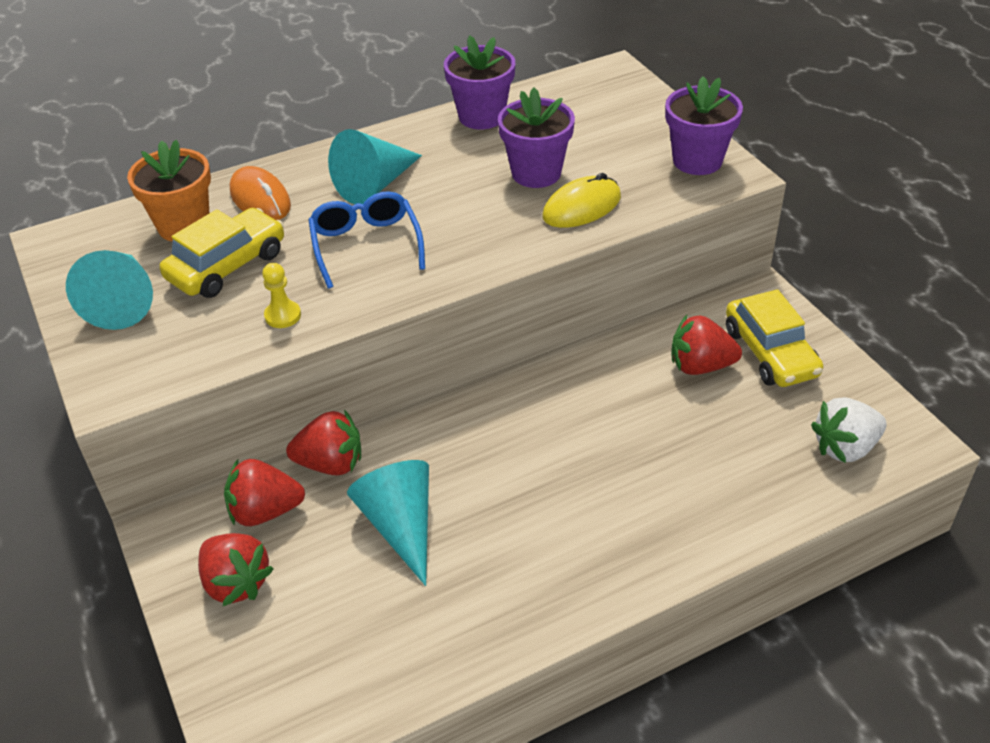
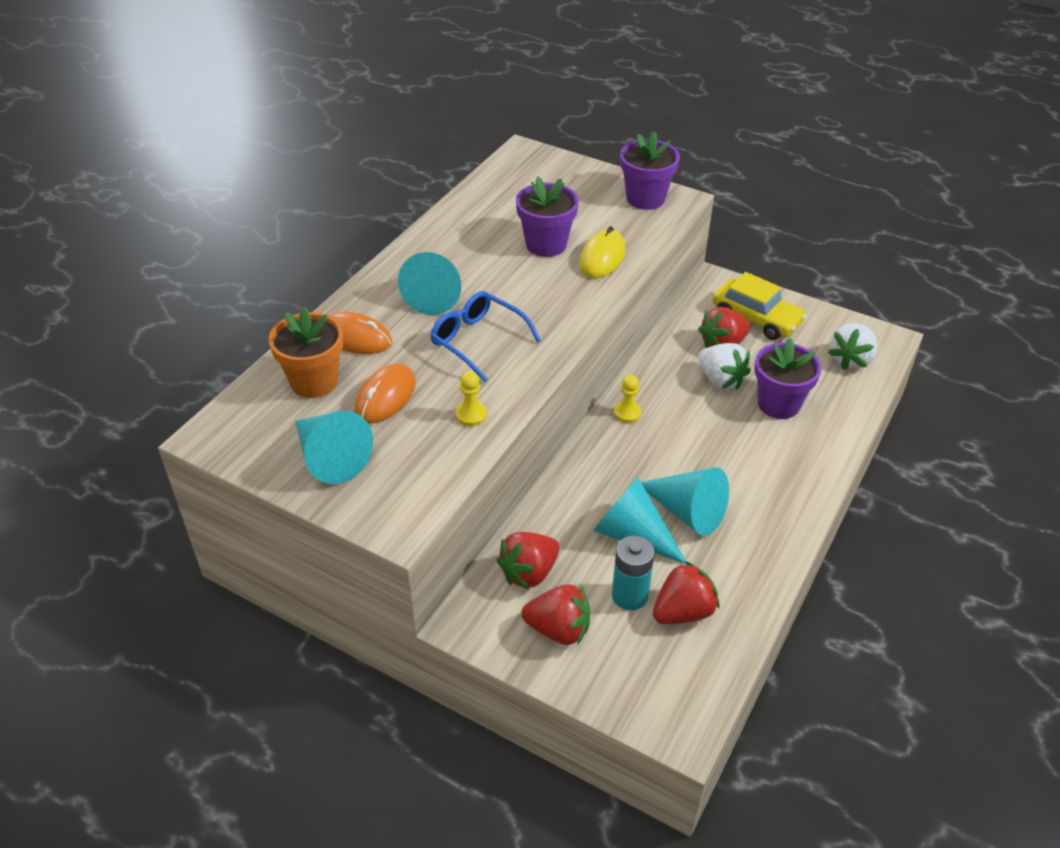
camera: 35 degrees left, 0 degrees up
(227, 265) = (385, 397): yellow car -> orange mouse
(331, 463) = (543, 518): red strawberry -> red strawberry (683, 612)
(335, 586) = (629, 595): none -> turquoise battery
(481, 116) = (462, 216): purple flower pot -> purple flower pot (778, 404)
(481, 529) = (687, 511): none -> turquoise cone
(520, 395) = (627, 413): none -> yellow pawn
(659, 404) = (720, 380): none -> white strawberry

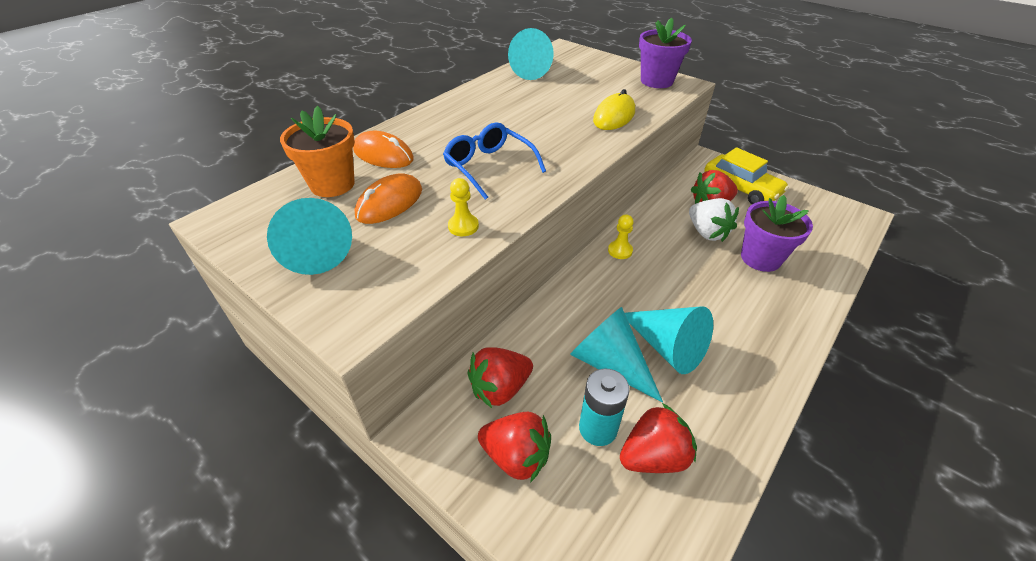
camera: 10 degrees right, 0 degrees up
(435, 294) = (464, 130): turquoise cone -> turquoise cone (534, 70)
(546, 244) = (567, 104): purple flower pot -> none
(850, 359) = (827, 228): white strawberry -> none

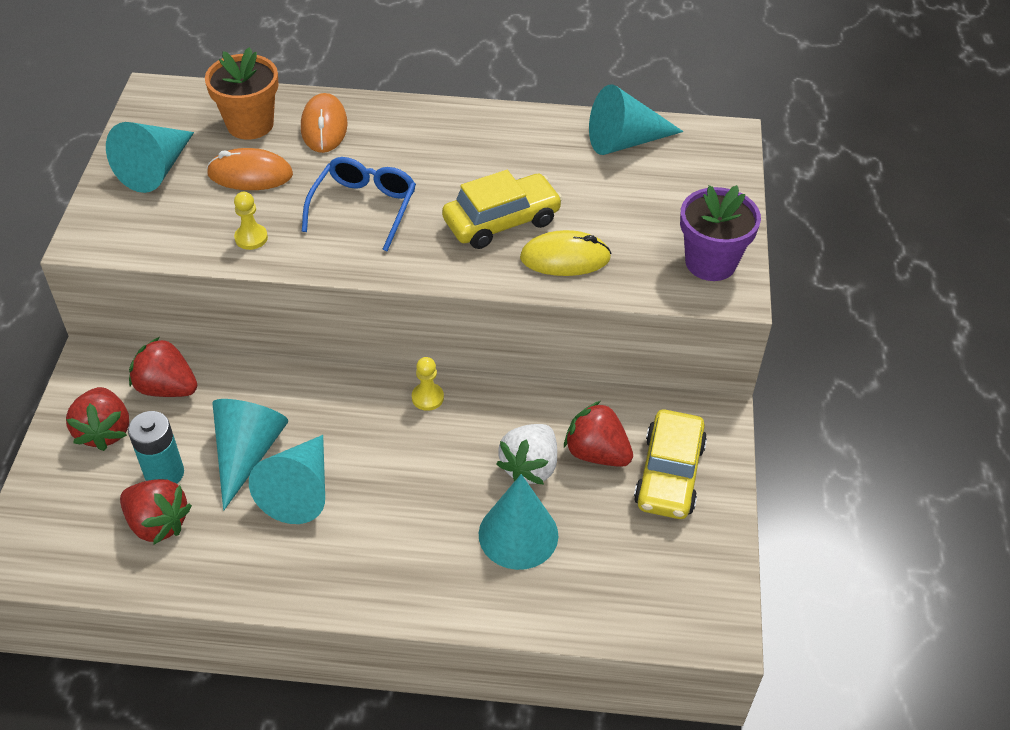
camera: 55 degrees right, 5 degrees up
(560, 124) = (501, 221): none -> yellow car
(760, 258) = (518, 534): purple flower pot -> turquoise cone

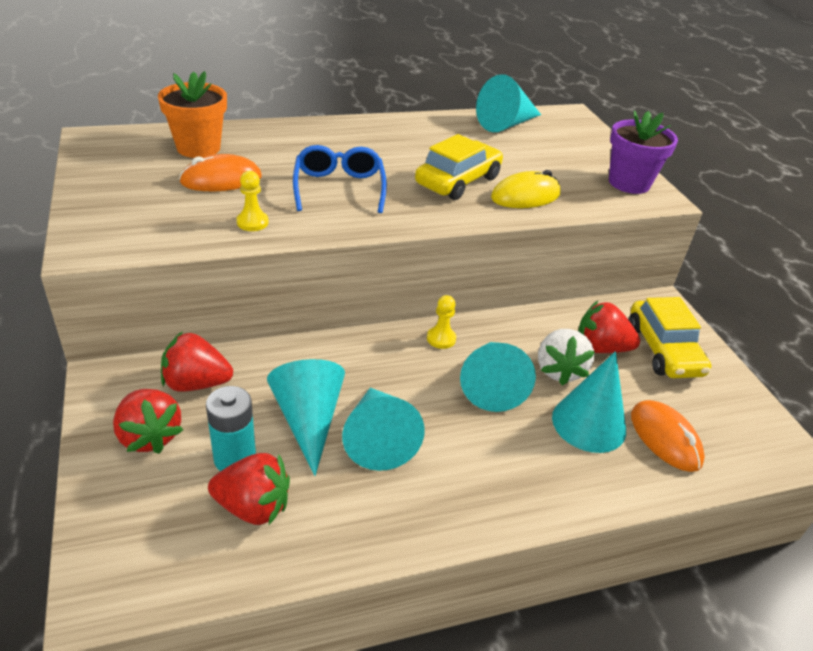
camera: 25 degrees left, 10 degrees down
(156, 169) = (127, 187): turquoise cone -> turquoise cone (491, 385)
(324, 127) = (266, 142): orange mouse -> orange mouse (665, 438)

